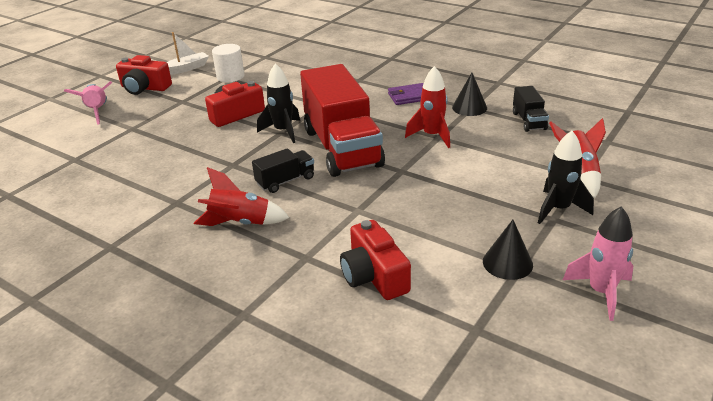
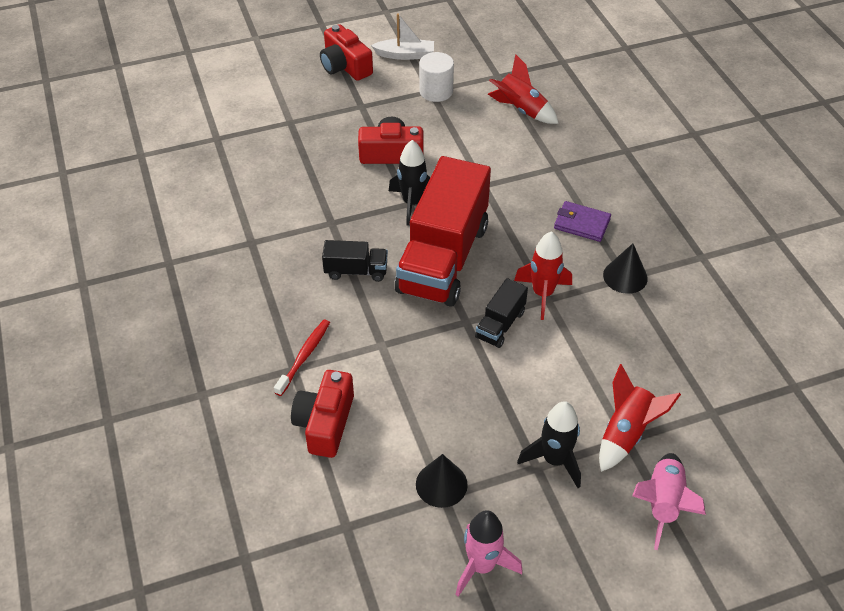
camera: 35 degrees right, 15 degrees up
(97, 112) = (280, 80): pink rocket -> pink rocket (662, 504)
(240, 223) = (278, 298): red rocket -> red rocket (521, 110)
(305, 246) = (304, 356): none -> red toothbrush
(529, 121) = (664, 333): black truck -> black truck (500, 324)

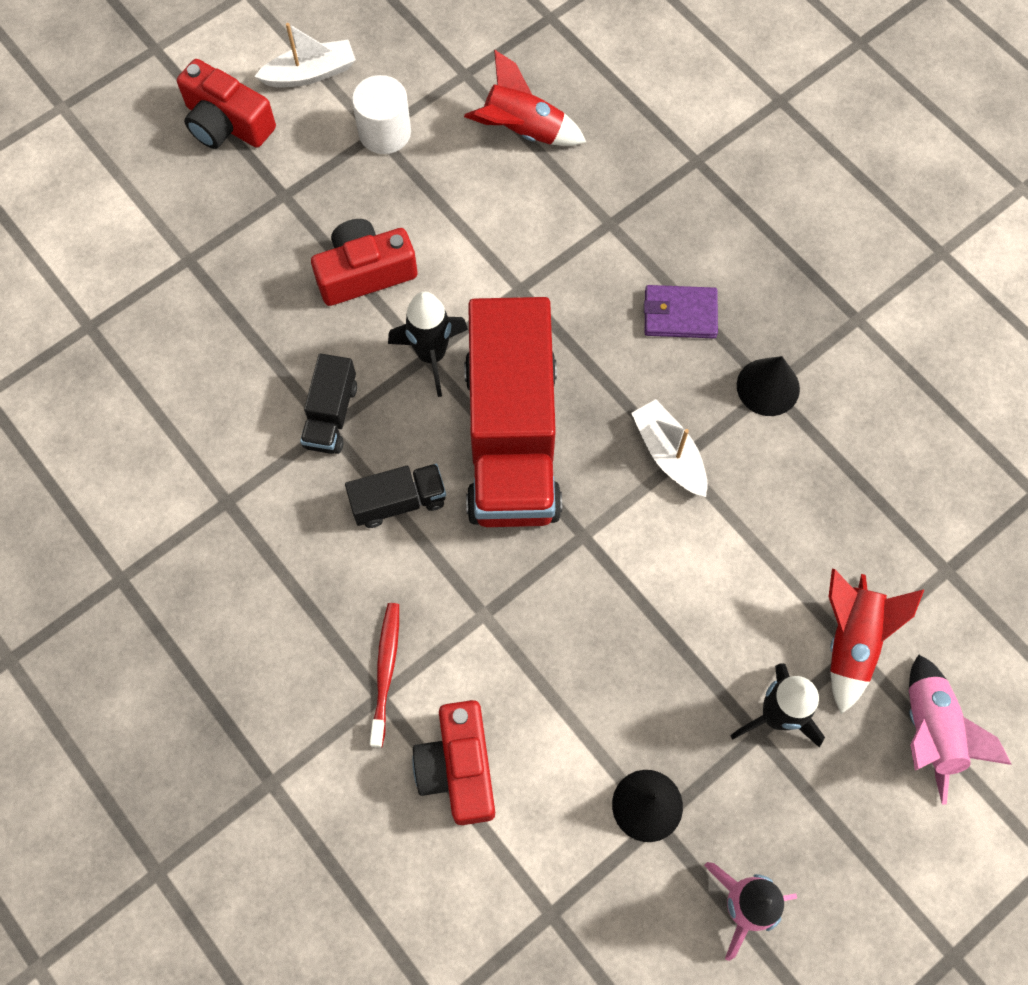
camera: 20 degrees left, 20 degrees up
(500, 324) = (630, 525): black truck -> black truck (331, 415)
(542, 294) = (669, 454): red rocket -> white boat

